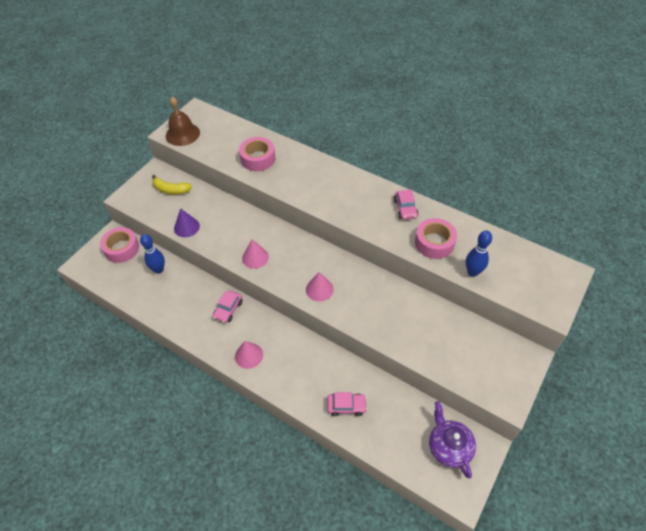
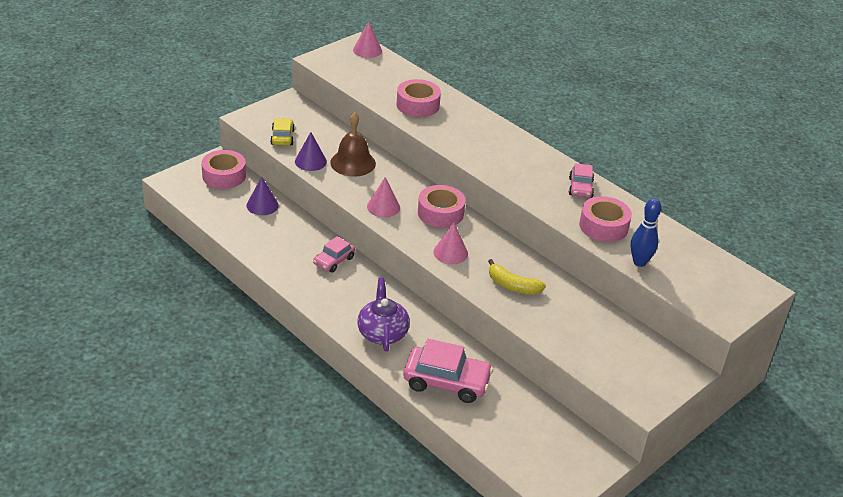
camera: 10 degrees right, 15 degrees down
(158, 209) = (282, 137): none -> yellow car
(159, 270) = (262, 205): blue bowling pin -> purple cone
(171, 190) = (303, 122): yellow banana -> yellow banana (512, 286)
(182, 134) = (335, 64): brown bell -> brown bell (353, 163)
(249, 355) = (344, 309): pink cone -> pink cone (367, 50)
(301, 251) = (440, 213): none -> pink tape
(346, 406) = (446, 382): pink car -> pink car, size x1.73
(449, 447) = (558, 448): purple teapot -> purple teapot (382, 333)

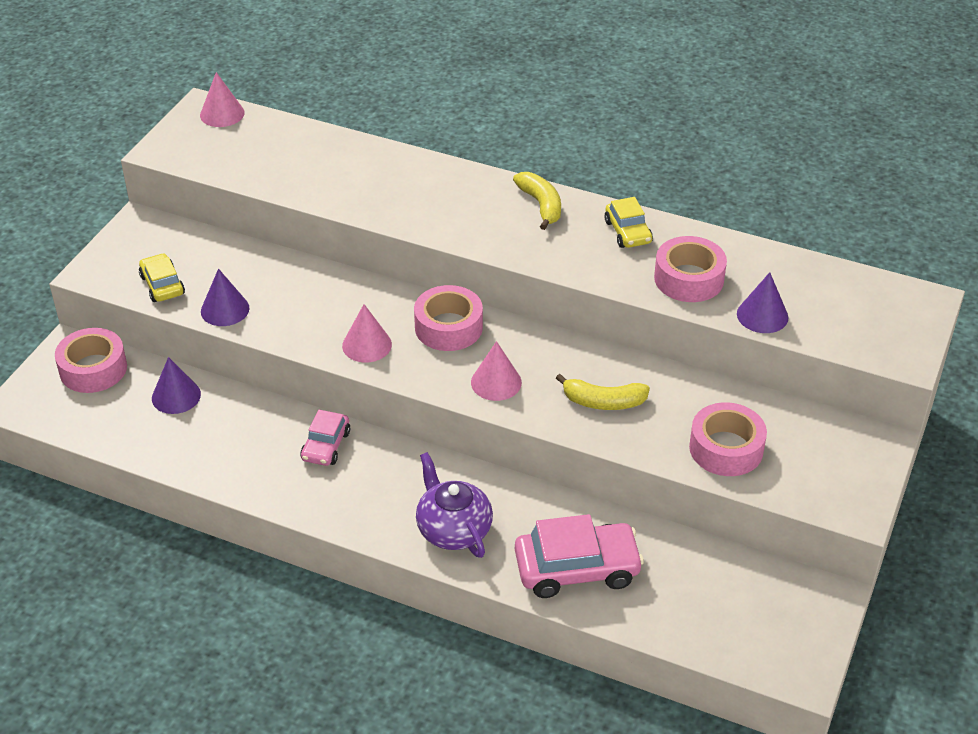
camera: 20 degrees left, 5 degrees up
(353, 163) = (285, 292): brown bell -> none
(418, 105) = (343, 177): pink tape -> pink tape (726, 448)
(533, 156) = (541, 205): none -> yellow banana
(580, 188) = (628, 232): pink car -> yellow car
(639, 262) = (762, 315): blue bowling pin -> purple cone

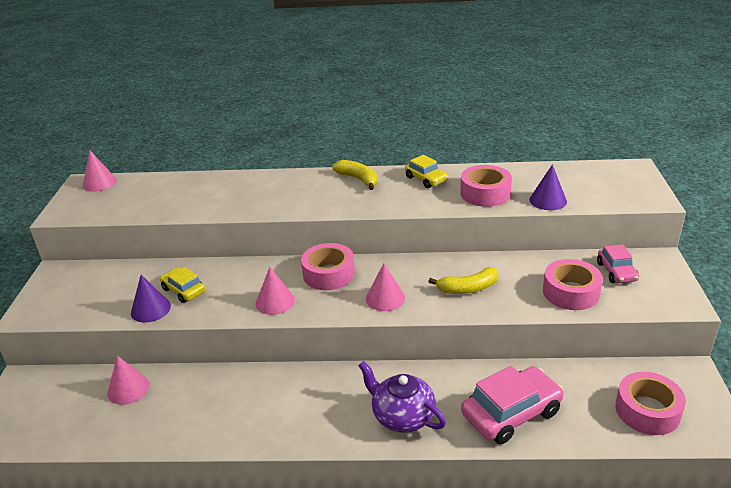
camera: 20 degrees left, 10 degrees down
(93, 369) = (48, 390): pink tape -> pink tape (647, 410)
(162, 285) = (91, 307): yellow car -> yellow car (183, 290)
(176, 396) = (128, 389): purple cone -> pink cone
(326, 446) = (269, 387): pink car -> pink car (616, 272)

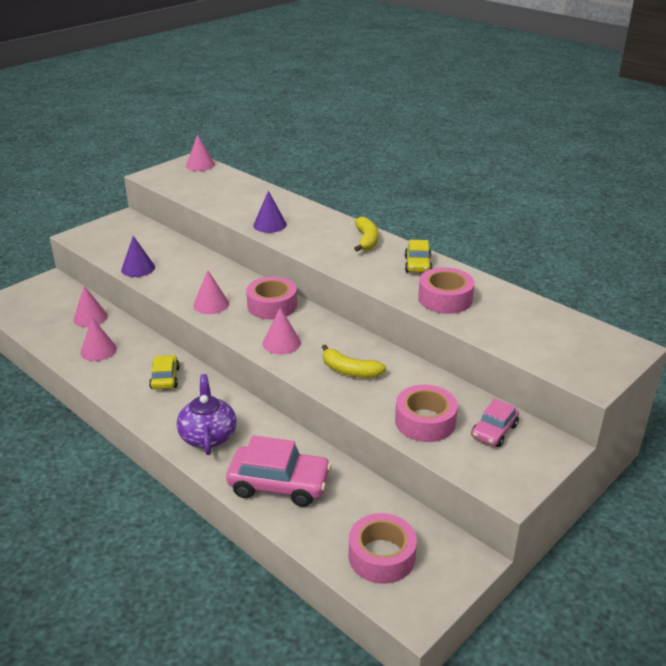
camera: 40 degrees right, 0 degrees up
(183, 290) = (172, 267): yellow car -> yellow car (165, 378)
(186, 412) = (98, 350): none -> pink cone
(548, 200) = (488, 331): purple cone -> purple cone (270, 225)

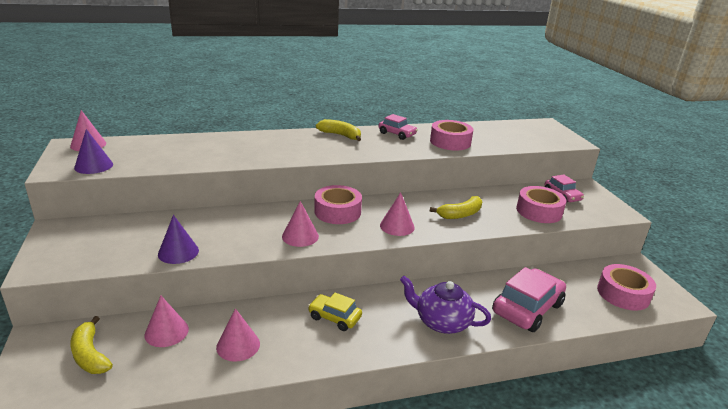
camera: 60 degrees left, 5 degrees down
(49, 303) = (90, 355): none -> yellow banana
(270, 225) = (261, 155): purple cone -> purple cone (93, 166)
(417, 265) = (397, 134): yellow car -> pink car

